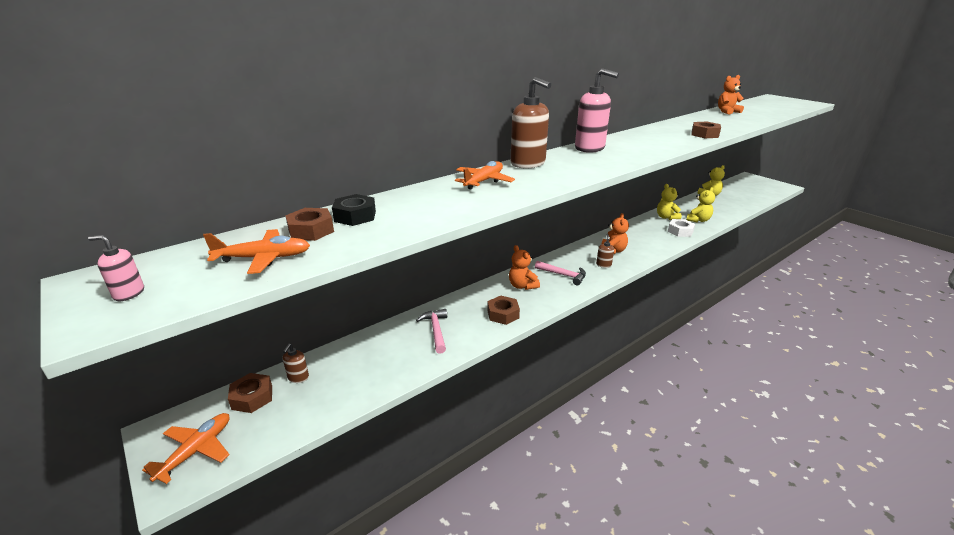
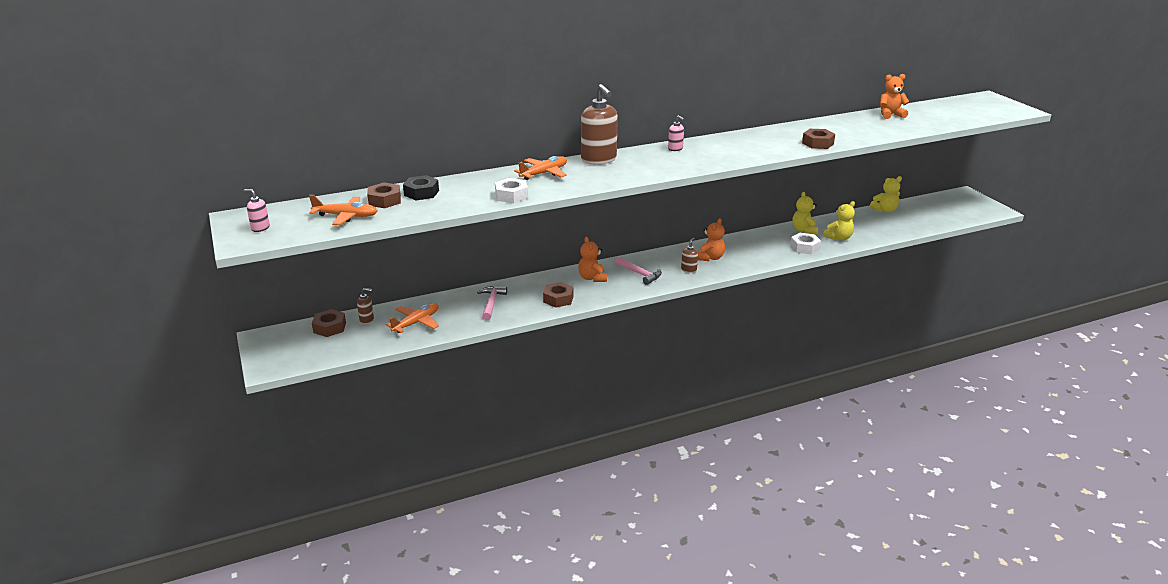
camera: 15 degrees right, 0 degrees up
(196, 450) = (285, 352): orange plane -> orange plane (416, 323)
(298, 378) = (367, 320): brown soap dispenser -> brown soap dispenser turned 120 degrees counterclockwise
(467, 208) = (511, 196): none -> white nut
(590, 148) = (675, 149): pink soap dispenser -> pink soap dispenser, size x0.46

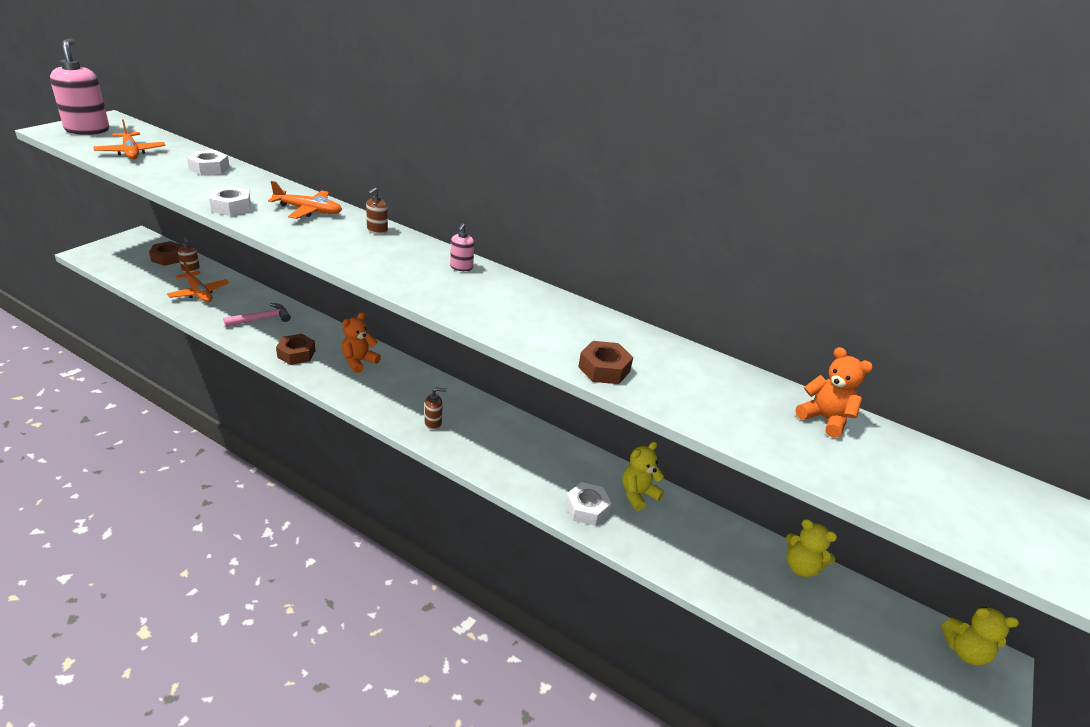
camera: 50 degrees right, 5 degrees up
(260, 228) = (87, 130): pink soap dispenser -> pink soap dispenser, size x2.16
(384, 200) = (179, 158): brown nut -> none
(416, 323) = (199, 293): orange plane -> orange plane turned 45 degrees clockwise
(421, 193) = (209, 168): black nut -> white nut
(599, 160) = (377, 230): brown soap dispenser -> brown soap dispenser, size x0.46
(639, 274) = (394, 390): pink hammer -> none
(710, 258) = (479, 431): orange teddy bear -> none
(839, 238) = (651, 537): yellow teddy bear -> yellow teddy bear (964, 651)

